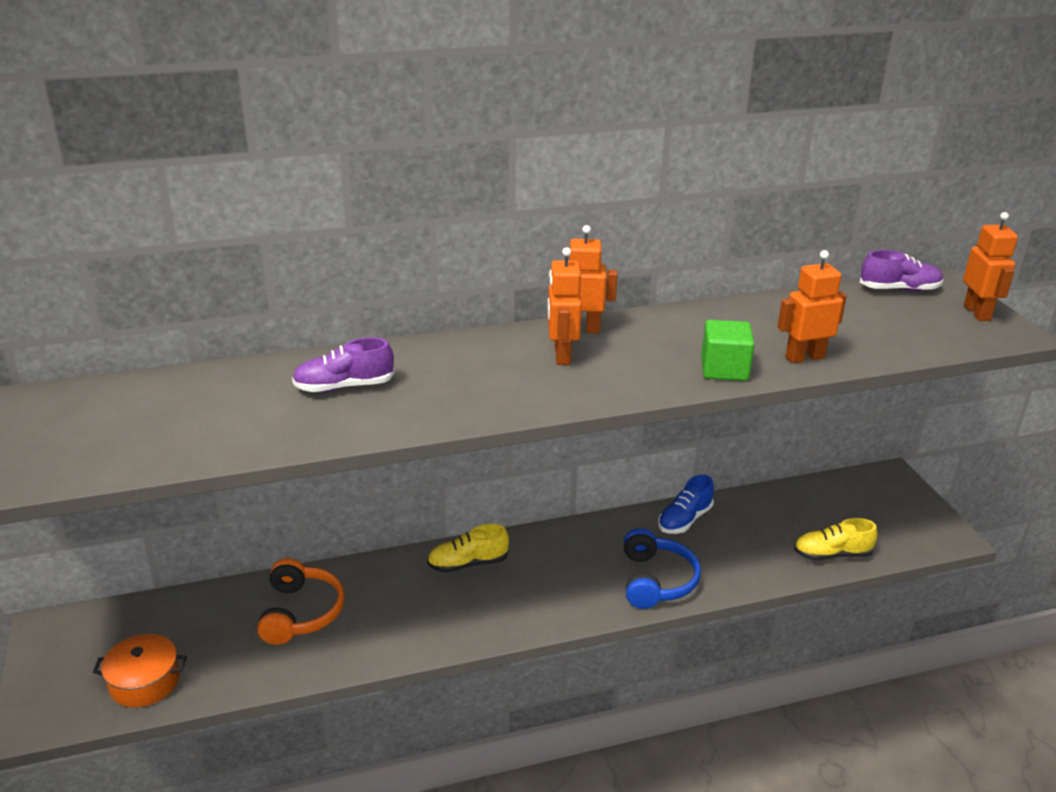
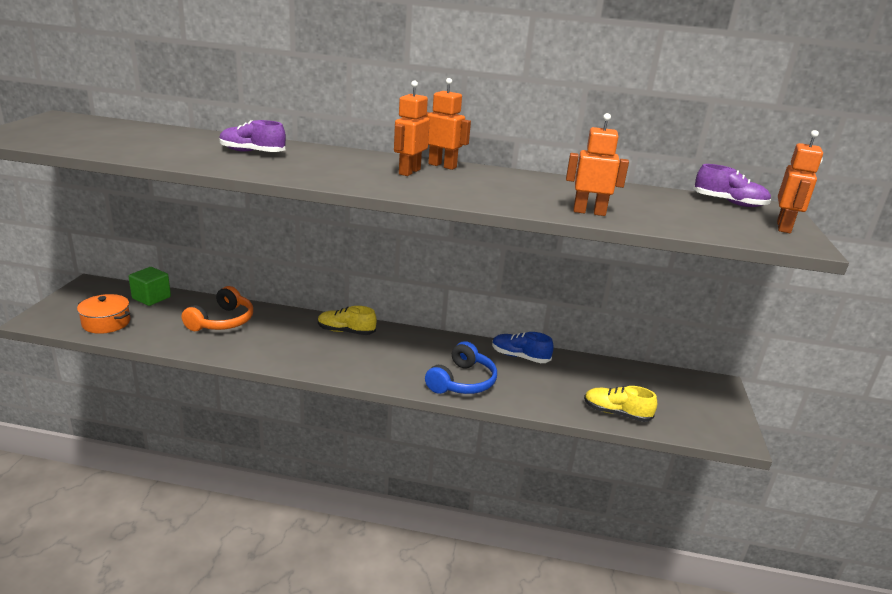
camera: 25 degrees right, 5 degrees down
(684, 520) = (520, 357): blue shoe -> blue shoe turned 45 degrees clockwise
(724, 369) = (515, 202): green cube -> green cube (151, 298)

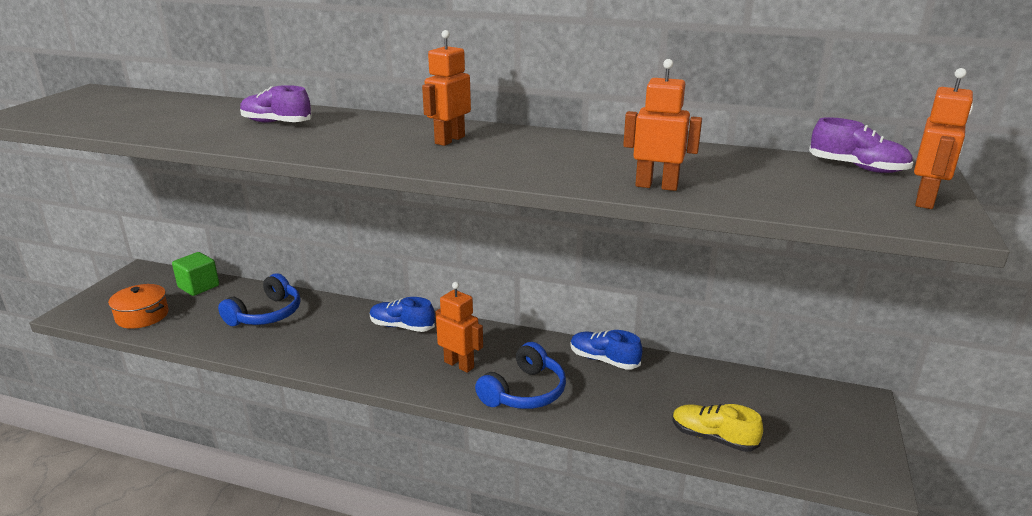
camera: 10 degrees right, 0 degrees up
(222, 321) = (266, 314): orange headphones -> blue headphones
(346, 331) = (402, 326): yellow shoe -> blue shoe
(442, 166) = (495, 131): orange robot -> orange robot (459, 364)

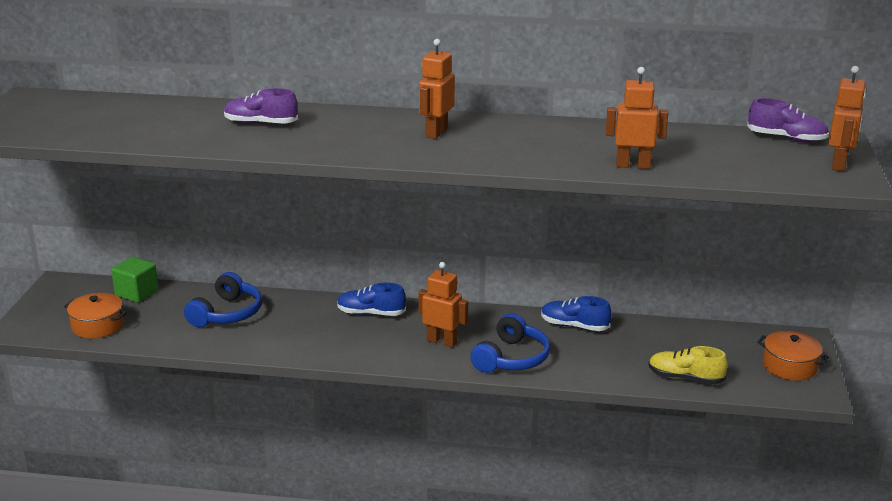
camera: 10 degrees left, 0 degrees up
(841, 436) = (789, 366): none -> orange pot

